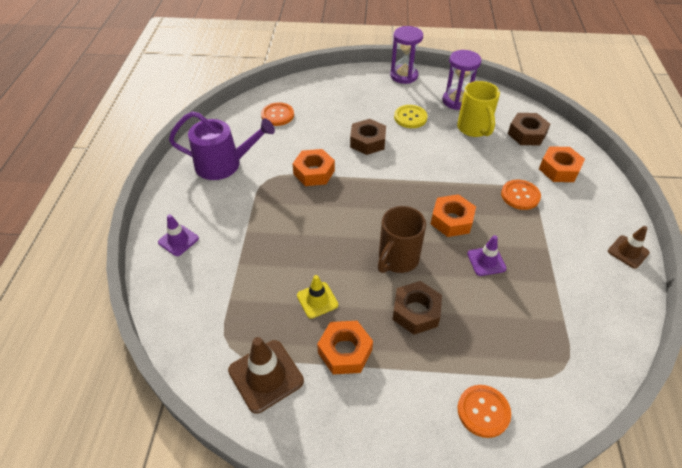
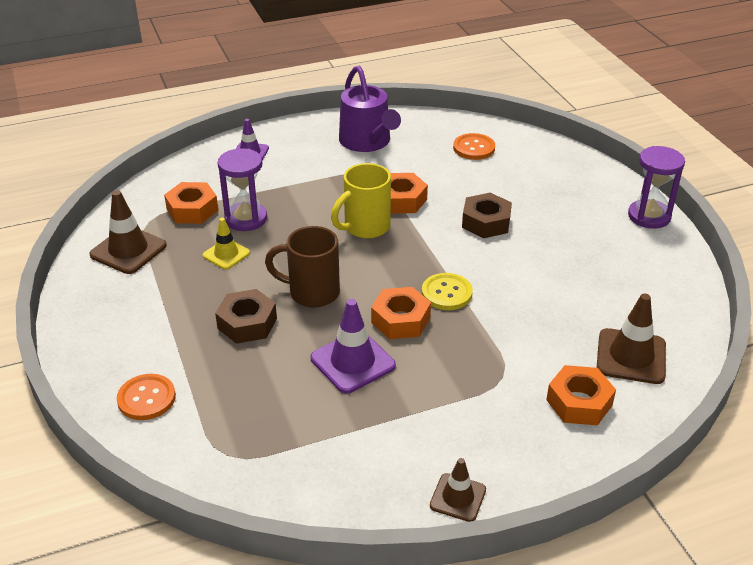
camera: 65 degrees right, 10 degrees down
(345, 351) = (175, 288): orange nut -> orange nut (192, 210)
(410, 117) = (564, 243): yellow button -> yellow button (446, 293)
(456, 101) = (641, 275): purple hourglass -> purple hourglass (246, 219)
(474, 129) = (593, 303): yellow mug -> yellow mug (365, 227)
(486, 261) = (352, 362): purple traffic cone -> purple traffic cone, size x1.60
(520, 195) = (491, 371): orange button -> none
(527, 134) = (631, 356): brown nut -> brown traffic cone

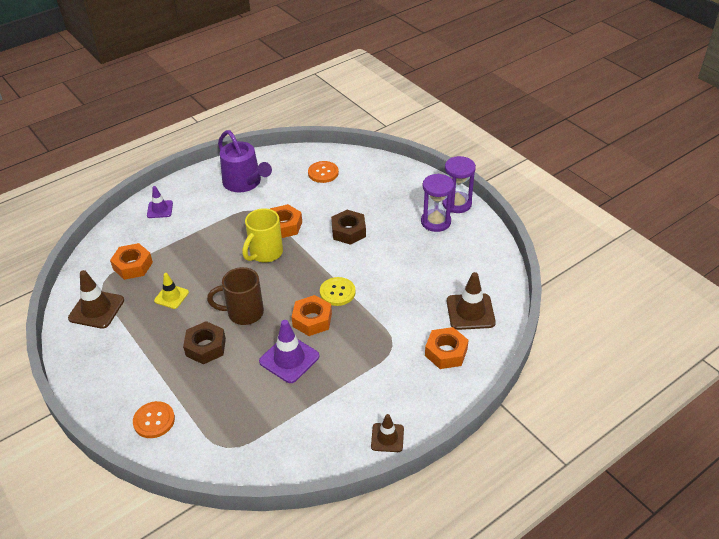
camera: 15 degrees left, 5 degrees up
(246, 219) = (176, 265): purple hourglass -> purple hourglass (436, 222)

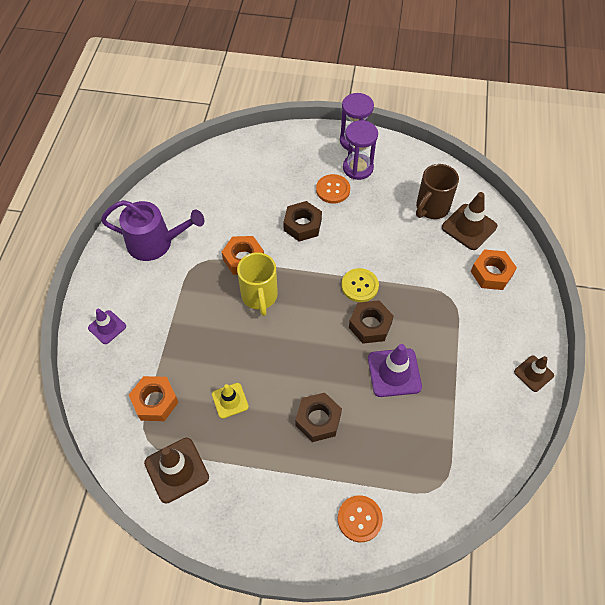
camera: 45 degrees left, 15 degrees up
(243, 313) = (310, 364): brown mug -> brown mug (431, 208)
(312, 320) = (370, 325): orange nut -> brown nut
(323, 173) = (214, 185): orange button -> orange button (333, 190)

